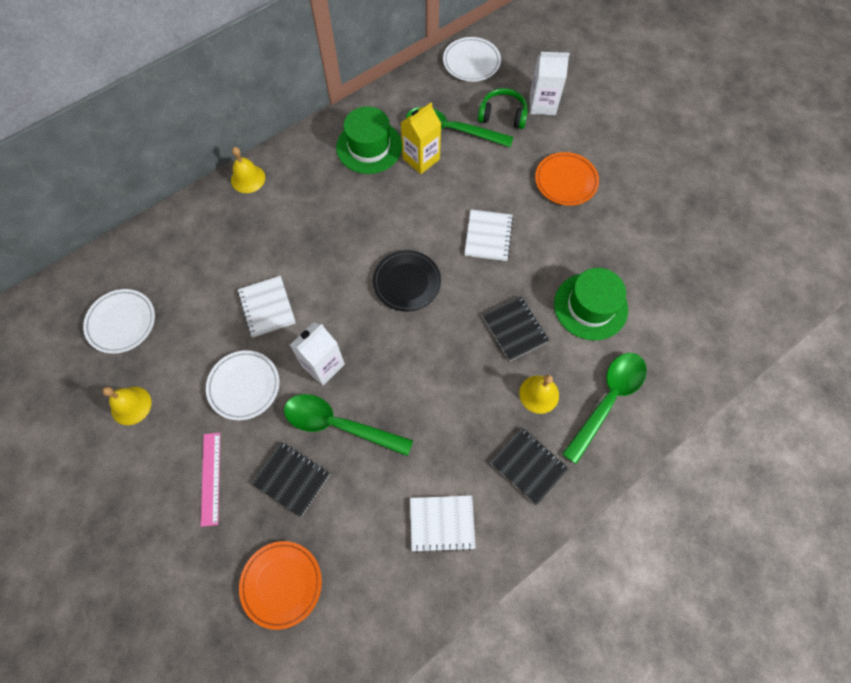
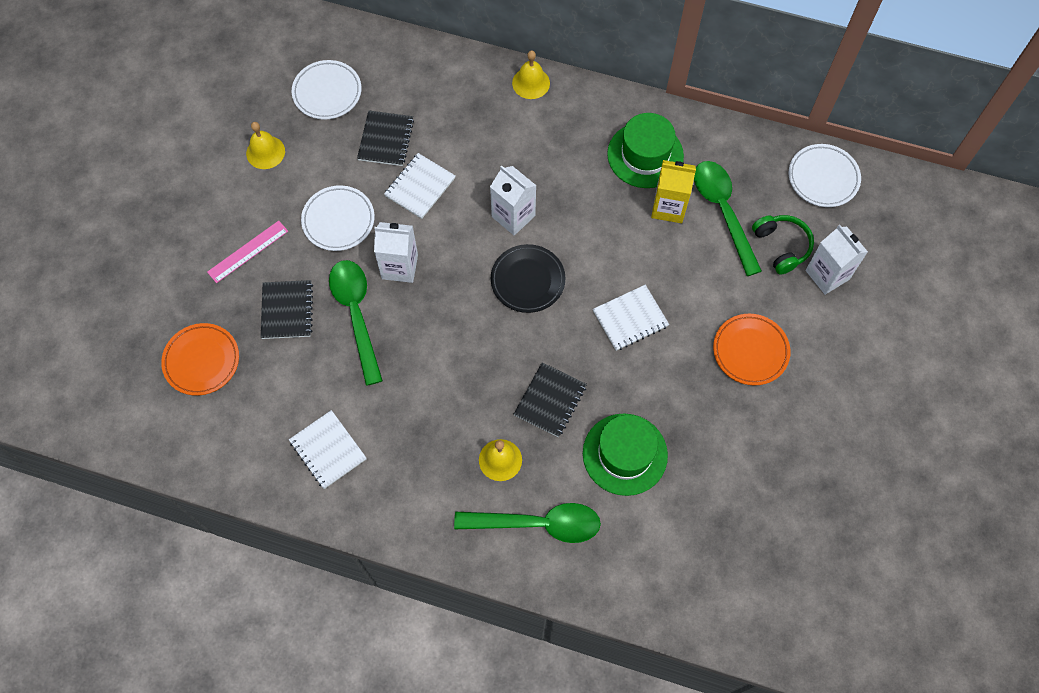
camera: 55 degrees right, 0 degrees up
(346, 259) = (513, 216): none -> white carton
(528, 466) = (426, 490): black notebook -> black notebook (386, 139)

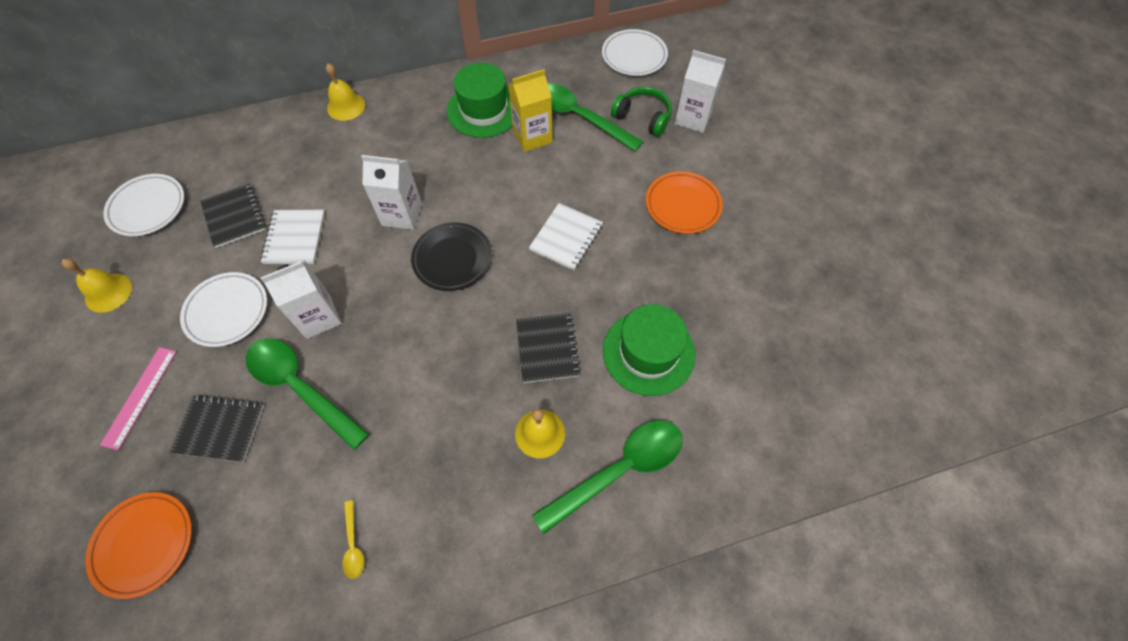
camera: 35 degrees left, 5 degrees down
(287, 310) = (220, 429): black notebook -> black notebook turned 45 degrees counterclockwise
(328, 450) = (353, 544): white notebook -> yellow spoon

